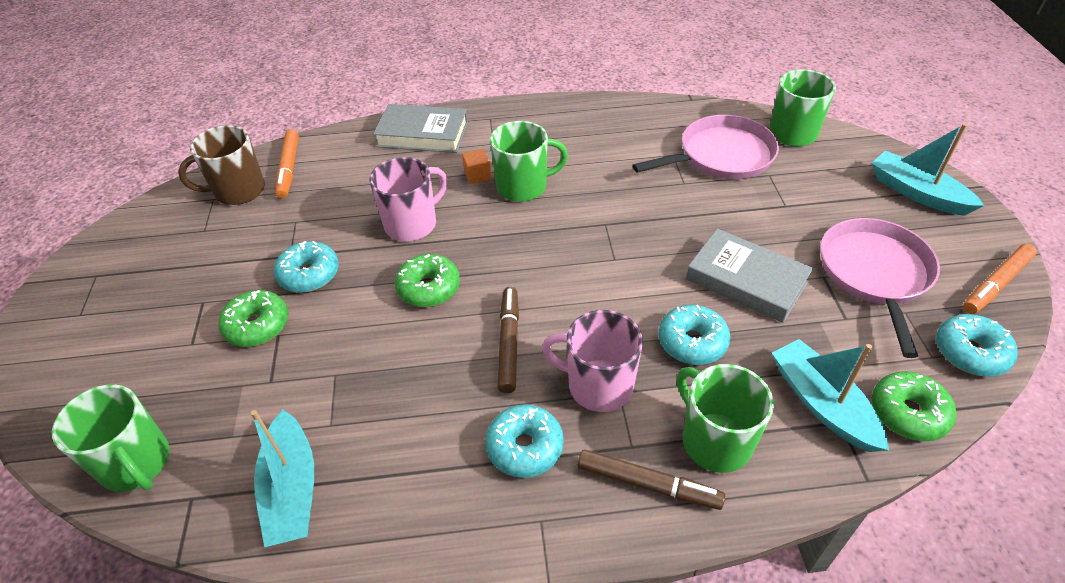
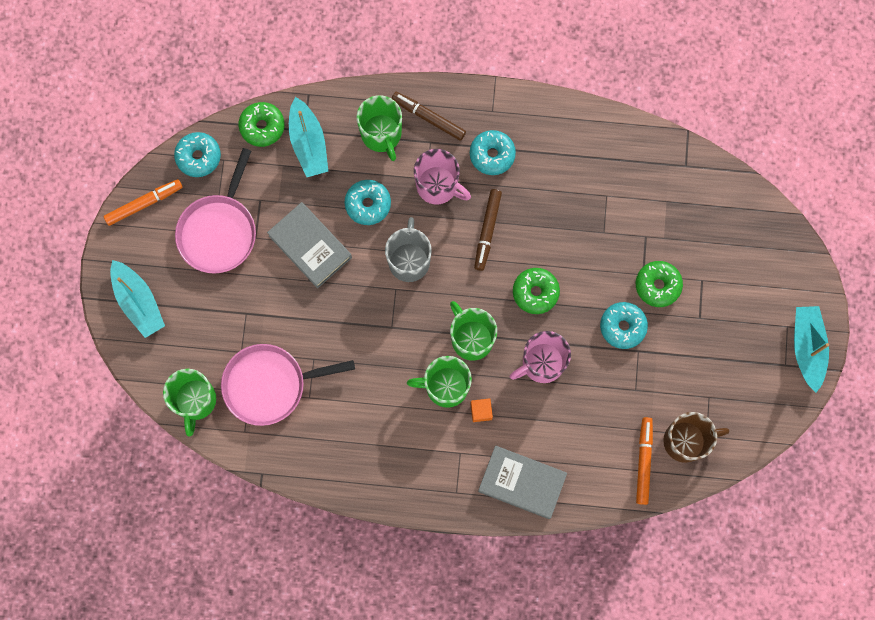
camera: 170 degrees left, 30 degrees up
(136, 463) = (721, 195): green mug -> green mug (471, 338)
(292, 489) = (628, 158): turquoise boat -> turquoise boat (807, 348)
(608, 290) = (409, 260): none -> grey mug

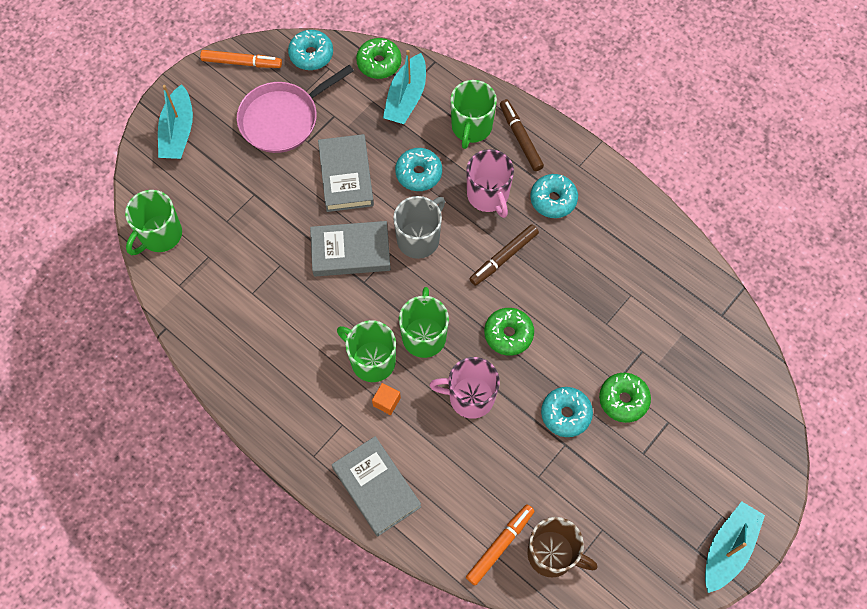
camera: 35 degrees right, 10 degrees down
(269, 385) = (228, 261): pink pan -> none
(362, 309) = (350, 252): none -> grey book

